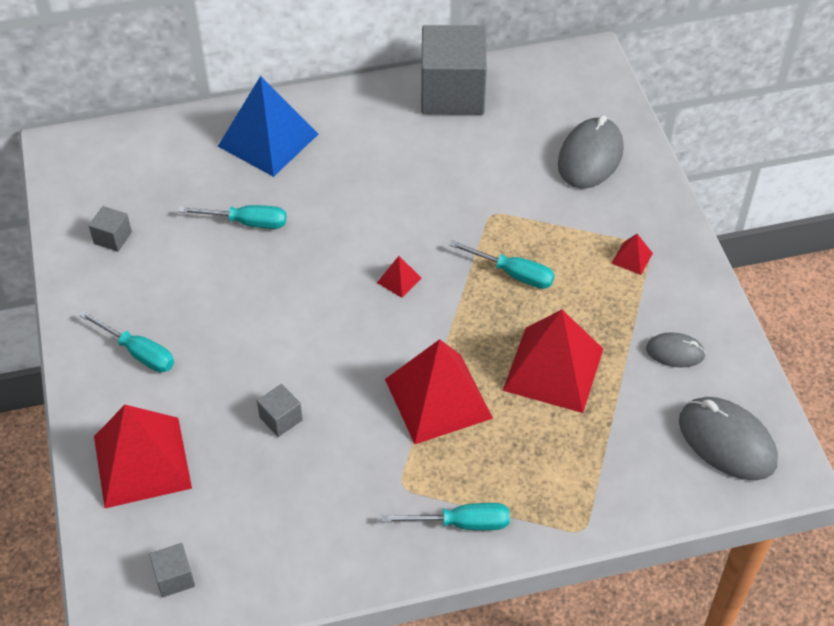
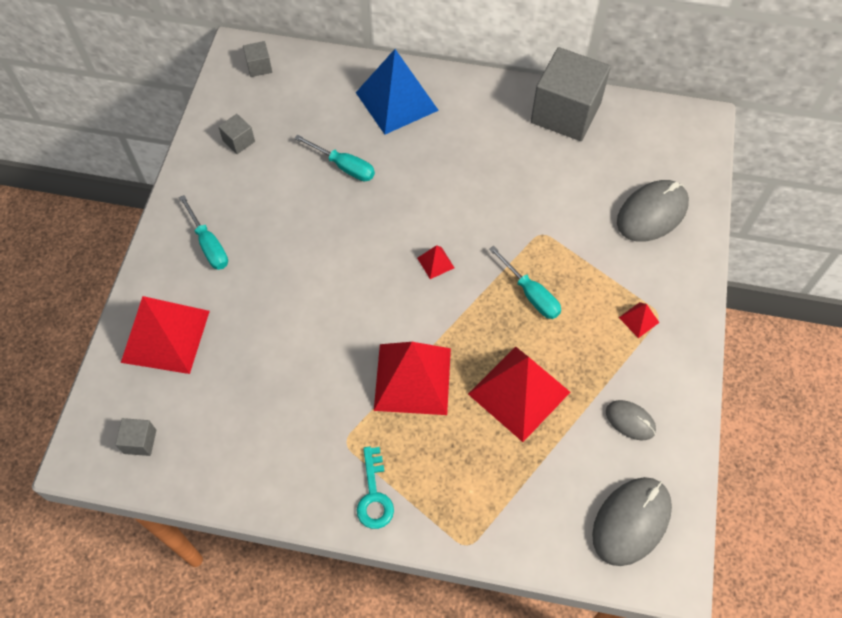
camera: 25 degrees right, 10 degrees up
(281, 419) = (283, 344): grey cube -> grey cube (259, 67)
(461, 523) = (374, 495): turquoise screwdriver -> turquoise key
(726, 441) = (631, 521): grey mouse -> grey mouse turned 60 degrees clockwise

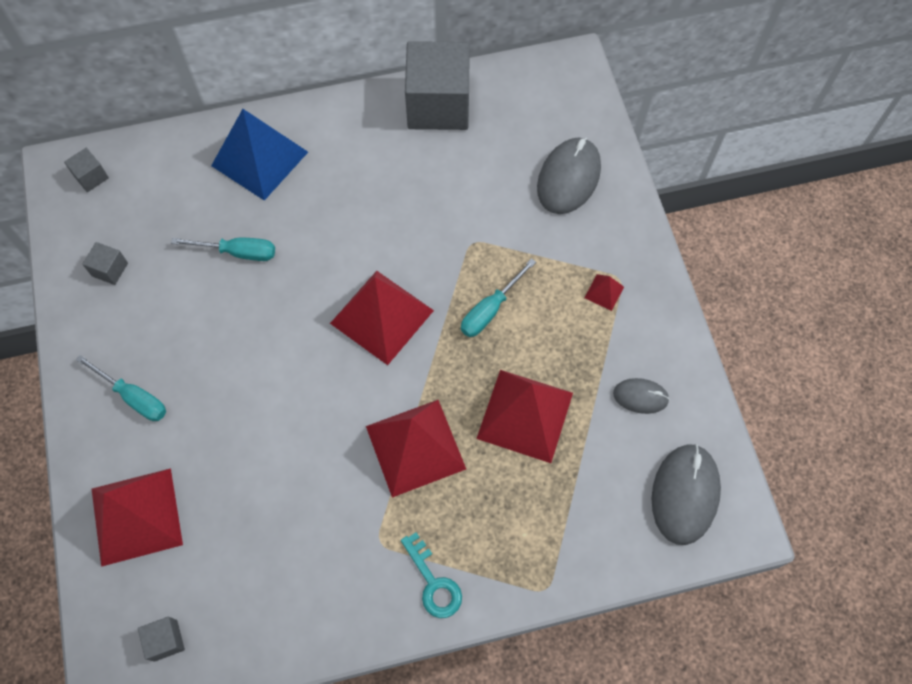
camera: 25 degrees left, 5 degrees up
(435, 262) = (381, 317): red pyramid -> red pyramid, size x2.43
(530, 294) = (490, 310): turquoise screwdriver -> turquoise screwdriver turned 105 degrees clockwise

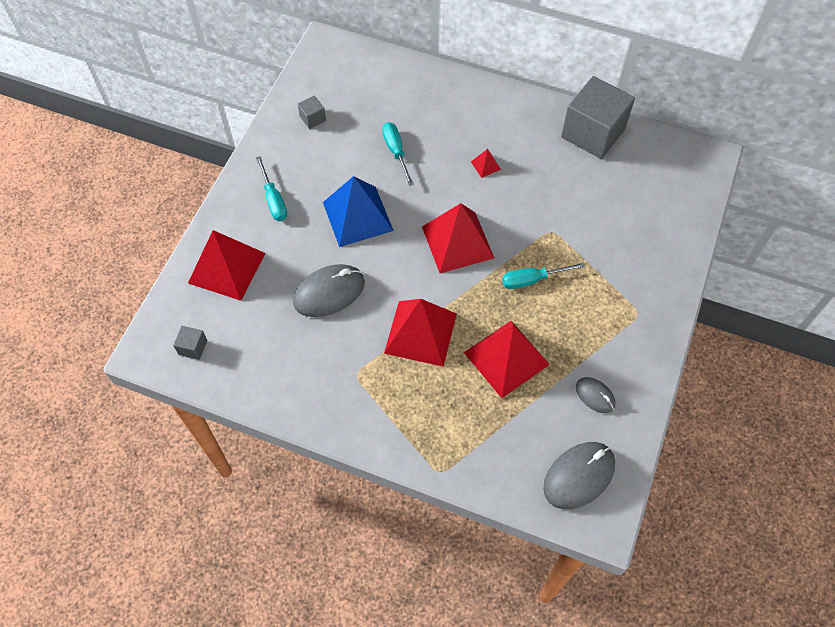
camera: 35 degrees right, 5 degrees down
(91, 177) = (340, 59): grey cube -> none
(238, 252) = (396, 152): turquoise screwdriver -> turquoise screwdriver turned 150 degrees counterclockwise
(259, 159) = (450, 103): blue pyramid -> blue pyramid (357, 216)
(433, 582) = (372, 420): turquoise key -> none
(568, 178) = (650, 228): grey mouse -> grey mouse (329, 292)
(604, 292) = (619, 315): red pyramid -> red pyramid (485, 165)

